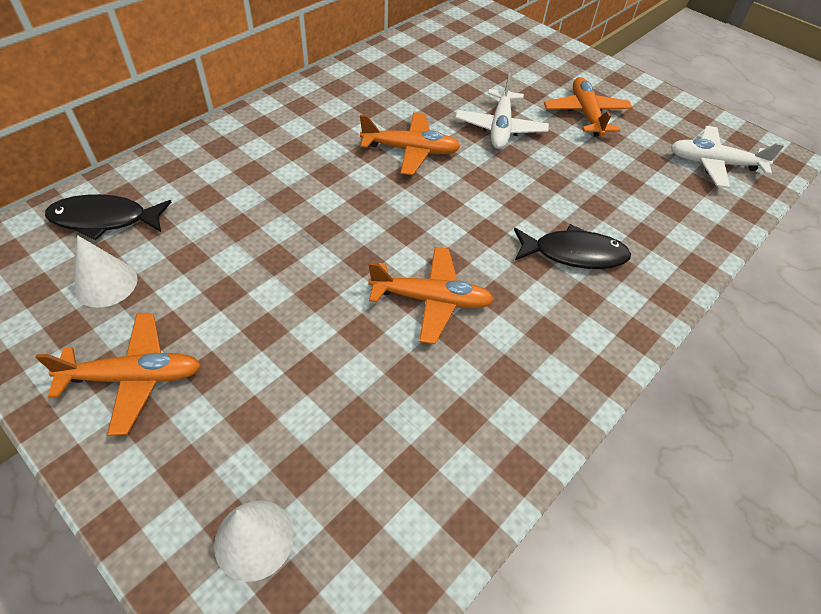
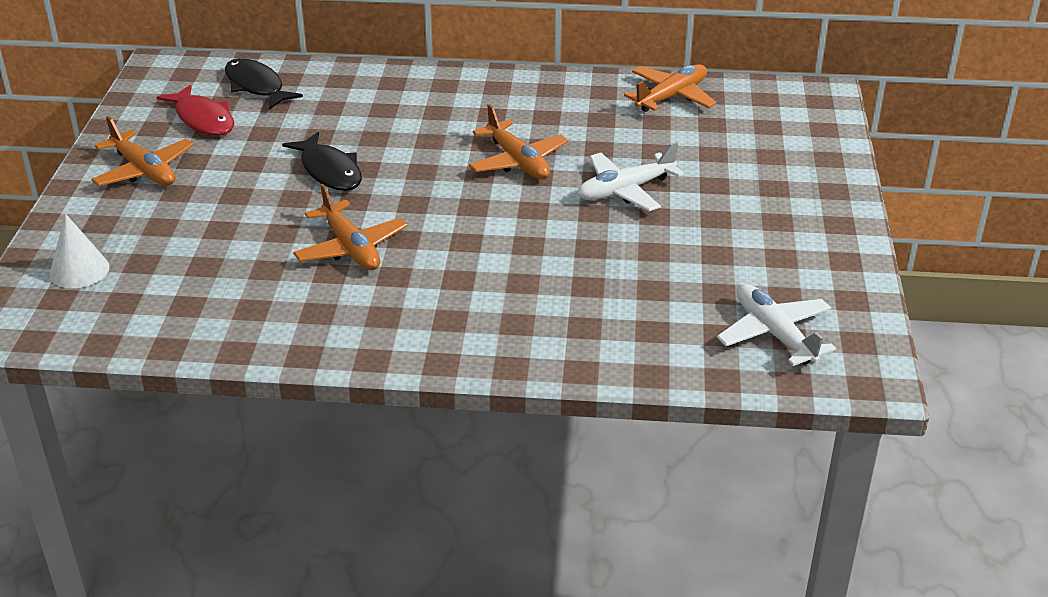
camera: 55 degrees right, 15 degrees down
(106, 284) = (203, 119): white cone -> red fish
(574, 254) = (499, 295): black fish -> black fish (329, 171)
(585, 114) = (732, 227): orange plane -> orange plane (671, 97)

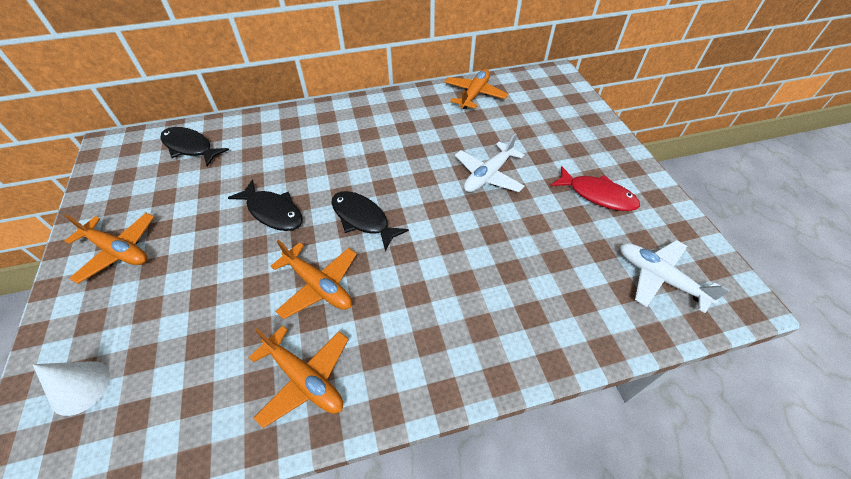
camera: 20 degrees left, 15 degrees up
(203, 119) = (156, 187): red fish -> red fish (597, 195)
(434, 200) = (363, 219): none -> black fish
(518, 161) = (405, 169): orange plane -> orange plane (305, 378)

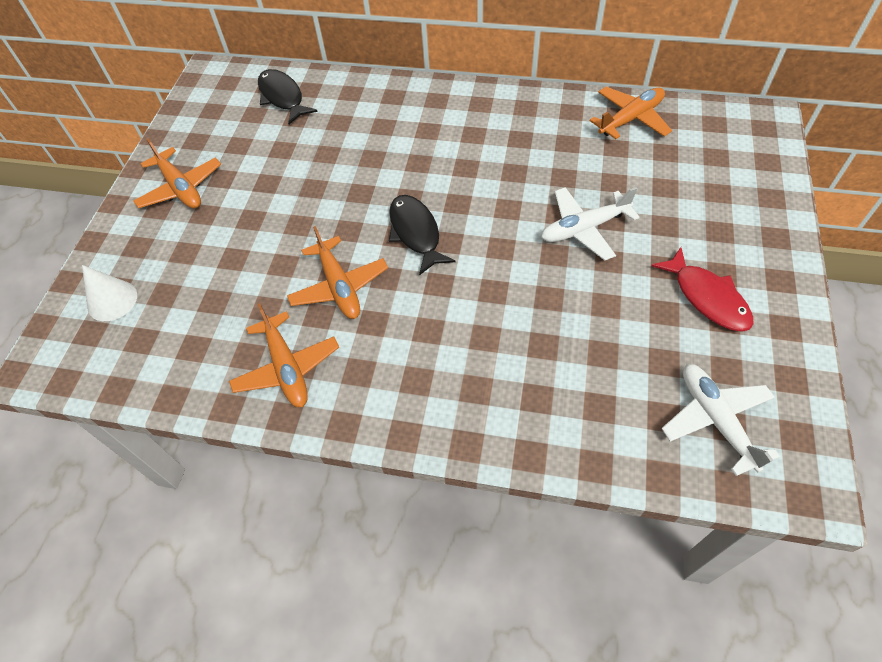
camera: 30 degrees right, 5 degrees up
(273, 212) = (331, 195): black fish -> none

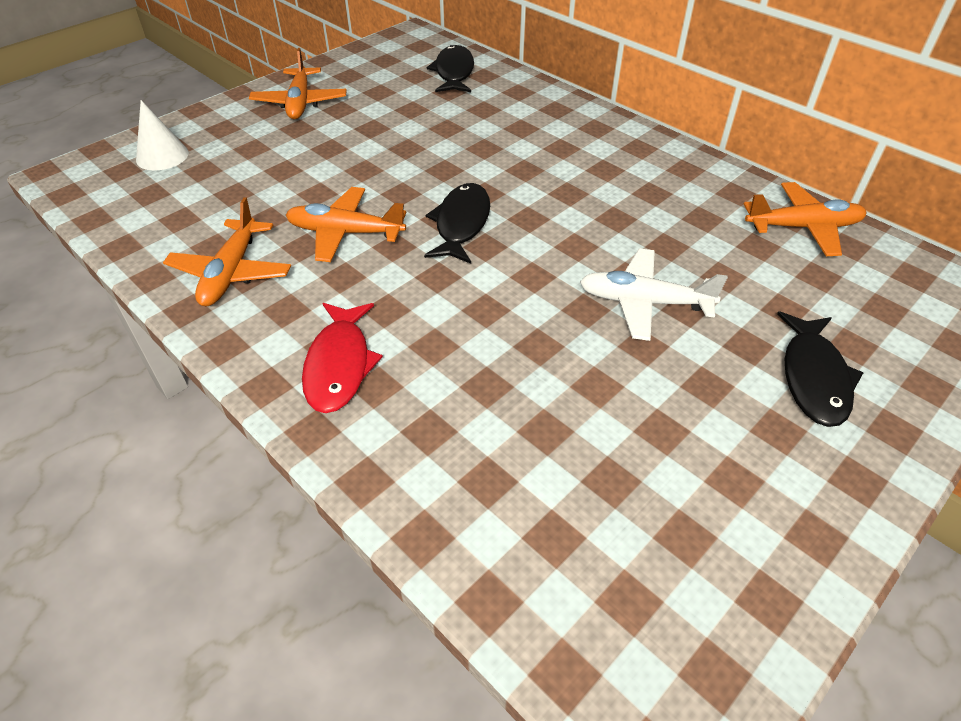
camera: 30 degrees right, 10 degrees down
(339, 286) = (345, 233): orange plane -> orange plane turned 90 degrees clockwise
(707, 297) = (733, 444): red fish -> red fish (339, 365)
(714, 227) = (814, 377): none -> black fish
(715, 420) = (616, 582): white plane -> none

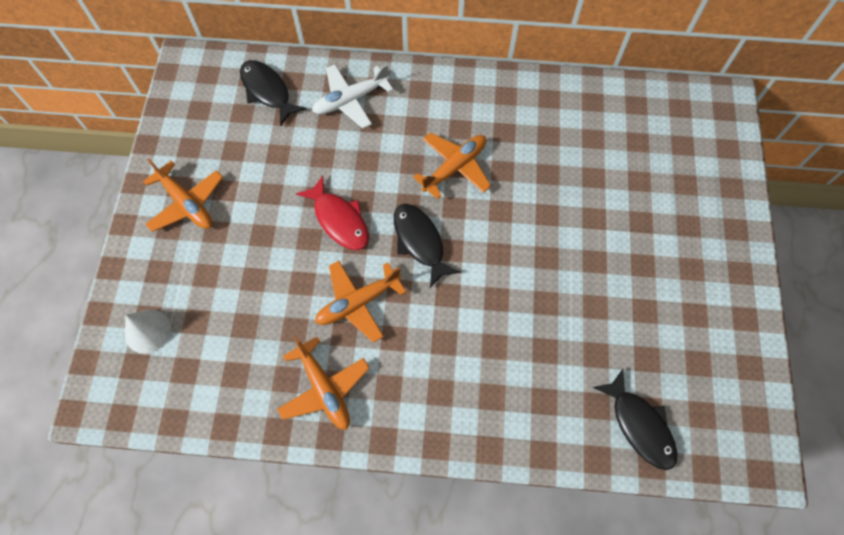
camera: 40 degrees left, 20 degrees up
(339, 365) = (459, 400): red fish -> red fish (339, 220)
(644, 302) = (571, 229): white plane -> white plane (350, 100)
(803, 227) = (604, 105): orange plane -> orange plane (454, 167)
(814, 377) = (684, 221): black fish -> black fish (639, 425)

